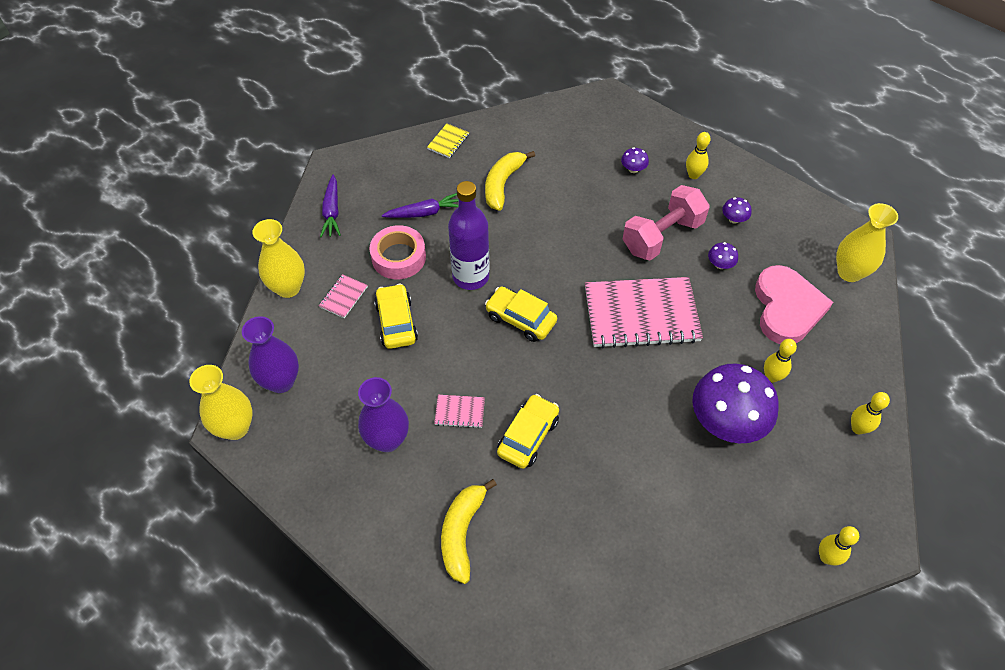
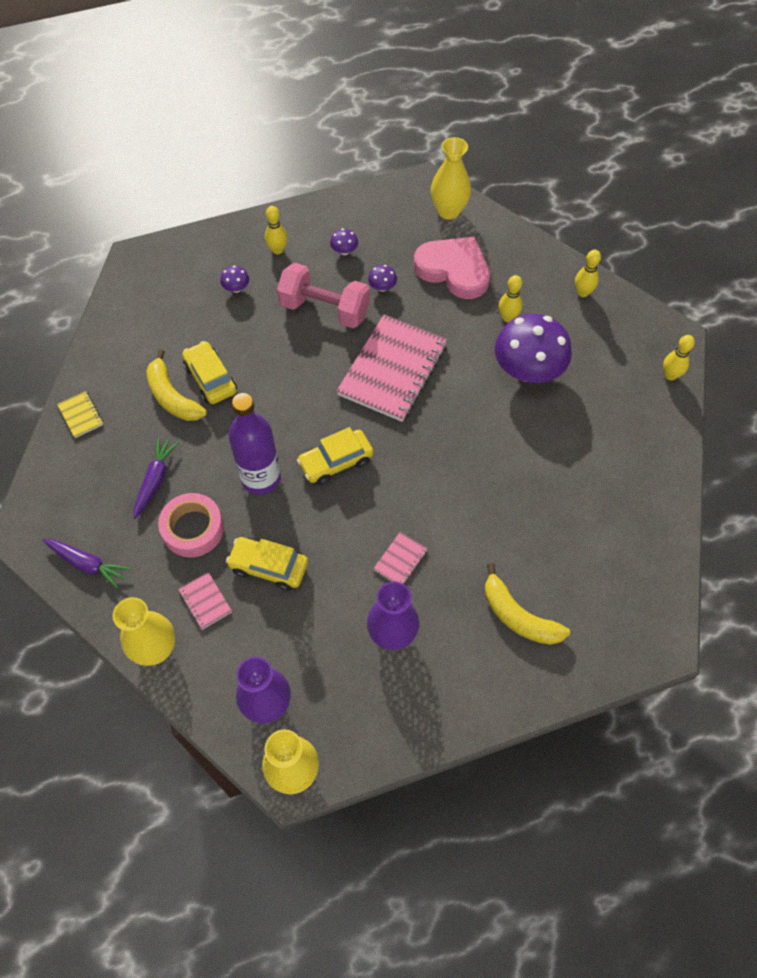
camera: 60 degrees left, 5 degrees up
(528, 436) = (457, 518): yellow car -> yellow car (210, 379)
(662, 236) = (325, 309): pink dumbbell -> pink dumbbell turned 60 degrees counterclockwise

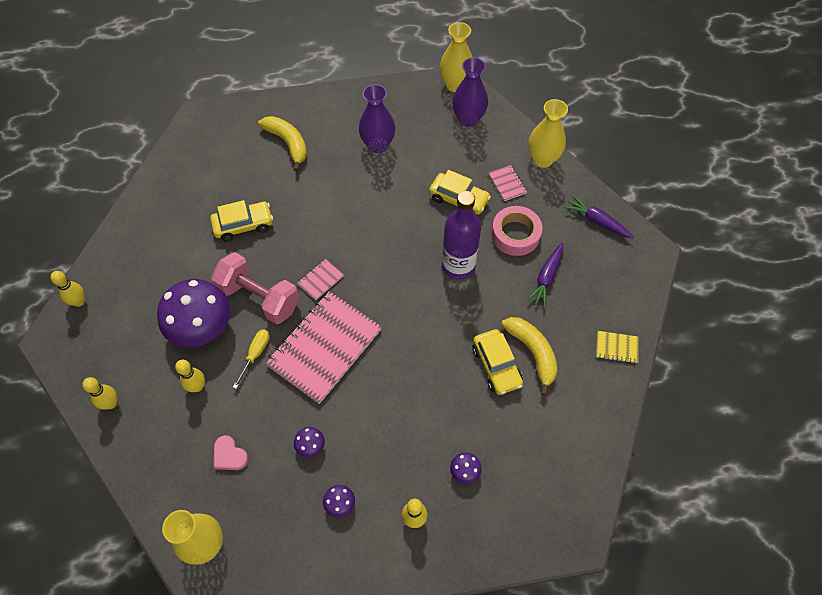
camera: 170 degrees left, 0 degrees up
(81, 415) = (616, 347): yellow notebook -> yellow notebook turned 60 degrees counterclockwise
(325, 309) = (376, 427): pink dumbbell -> pink dumbbell (259, 298)
(336, 462) = (394, 270): yellow car -> yellow car (243, 225)
(400, 560) = (360, 190): pink notebook -> pink notebook (320, 280)
(454, 270) = (229, 455): pink heart -> pink heart, size x0.45
(462, 353) = (255, 354): none -> yellow screwdriver

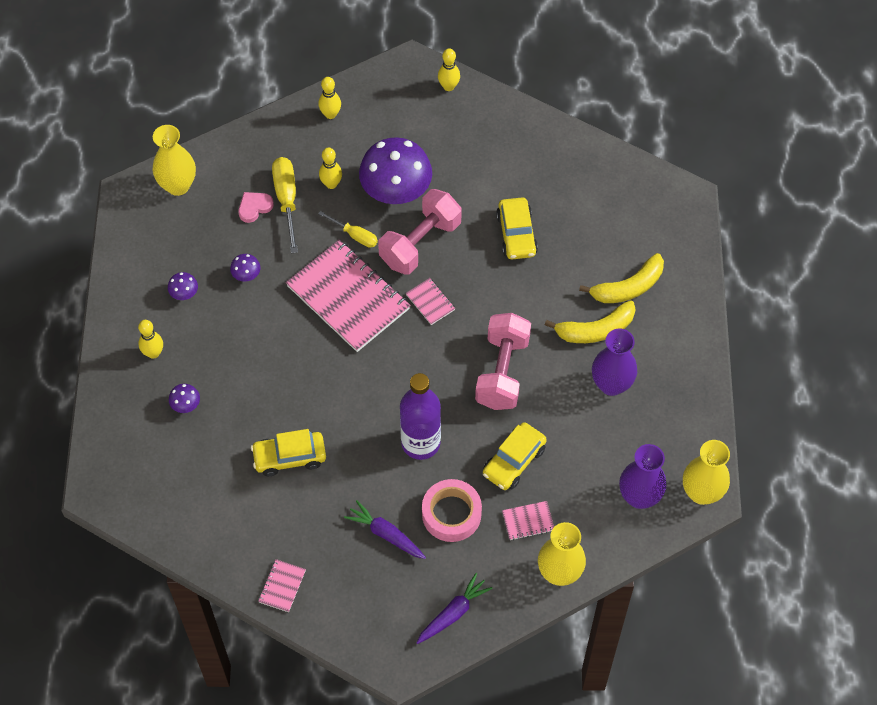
camera: 100 degrees right, 0 degrees up
(218, 425) = (286, 200): none -> yellow screwdriver
(380, 217) = (502, 372): none -> pink dumbbell
(532, 353) = (296, 497): yellow banana -> yellow banana (595, 330)
(616, 347) = (282, 586): yellow notebook -> pink notebook

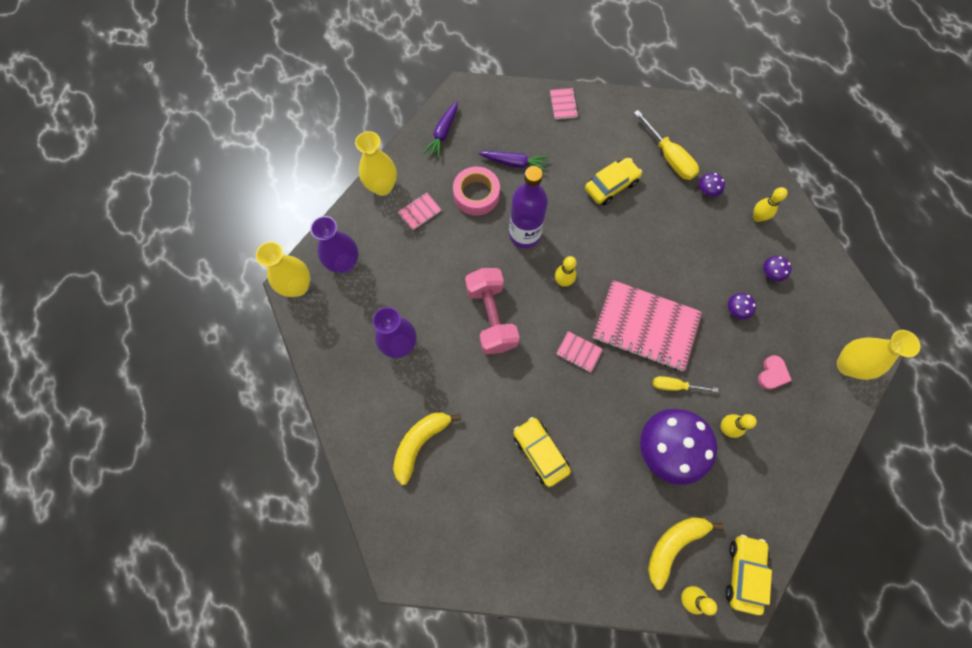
camera: 155 degrees right, 10 degrees up
(286, 200) = (751, 394): yellow screwdriver -> yellow screwdriver (669, 157)
(330, 114) = (774, 505): yellow bowling pin -> yellow bowling pin (563, 281)
(420, 243) = (617, 404): pink dumbbell -> none
(514, 461) = (449, 250): yellow car -> yellow car (743, 572)
(595, 330) = (432, 388): yellow banana -> yellow banana (673, 545)

